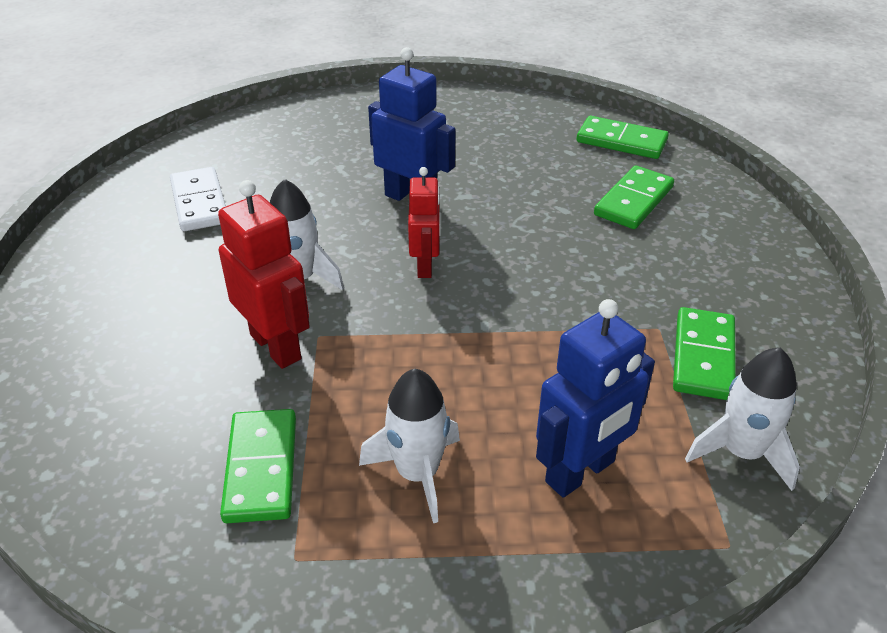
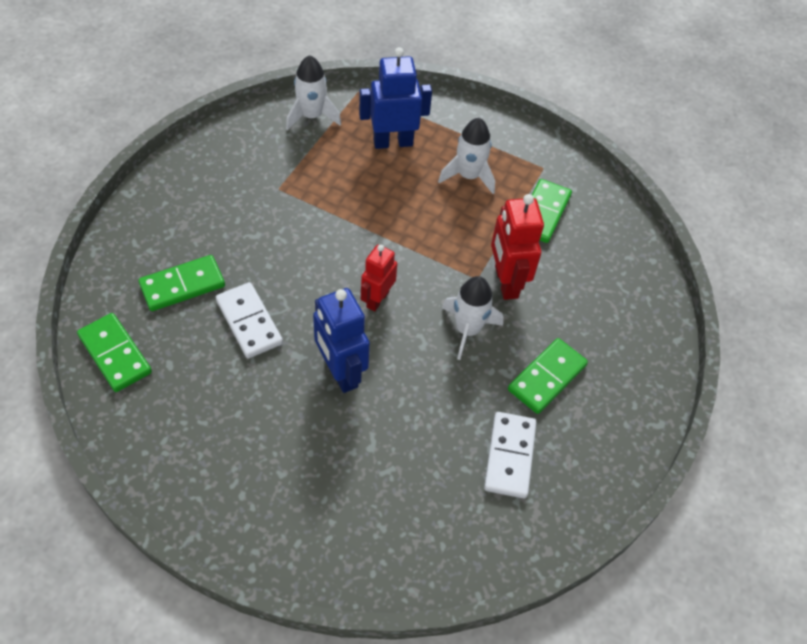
camera: 155 degrees left, 15 degrees up
(537, 200) = (249, 322): none -> white domino
(703, 357) = (274, 162): green domino -> green domino (546, 377)

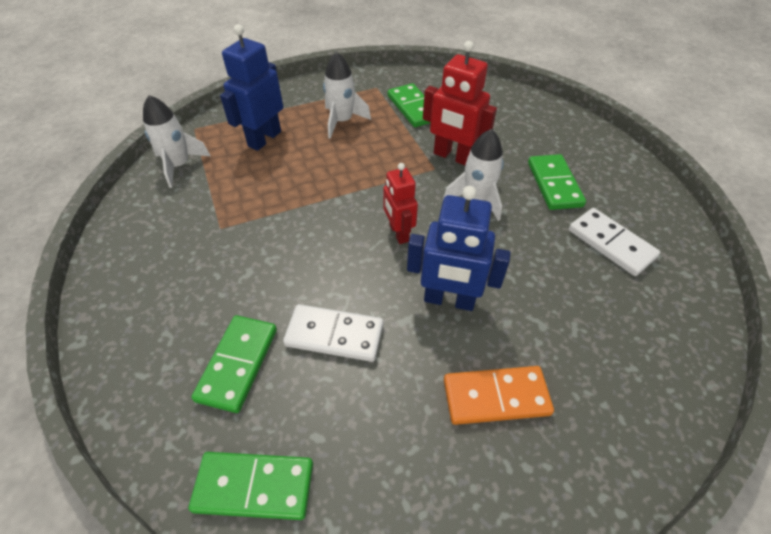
camera: 45 degrees left, 5 degrees down
(280, 448) = (496, 397): none -> orange domino

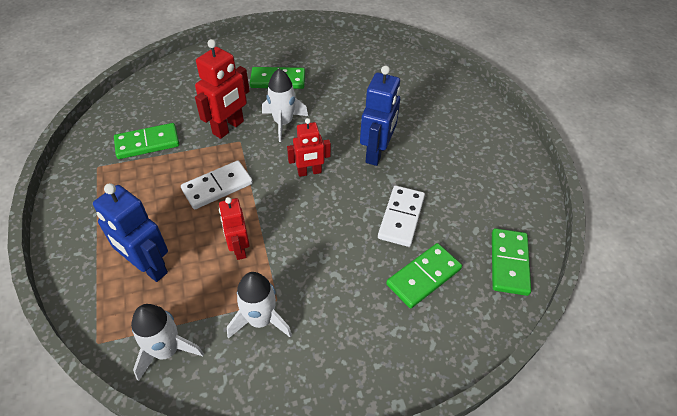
camera: 85 degrees left, 0 degrees up
(237, 364) = (423, 277): green domino -> green domino turned 60 degrees counterclockwise
(284, 191) = (239, 248): none -> red robot
(342, 121) = (146, 198): white rocket -> white rocket (261, 320)
(496, 397) = (447, 144): orange domino -> none
(611, 243) = (339, 69): white domino -> white domino (217, 186)

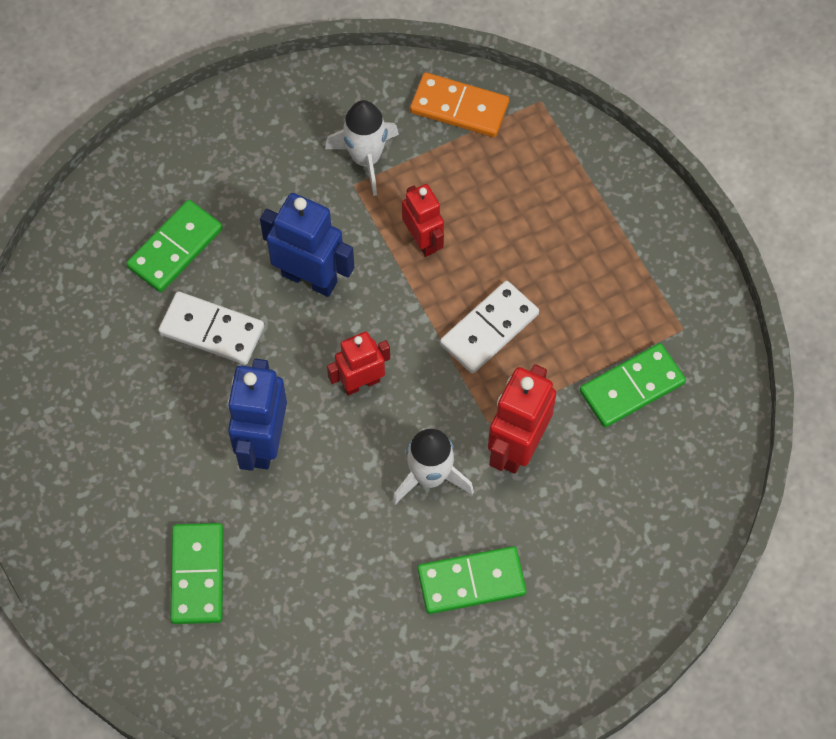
camera: 170 degrees right, 15 degrees up
(148, 267) = (527, 194): blue robot -> blue robot (309, 278)
(166, 350) = (459, 107): white rocket -> orange domino
(401, 217) = (212, 330): white domino -> white domino turned 75 degrees counterclockwise
(509, 263) = (62, 289): green domino -> green domino (197, 575)

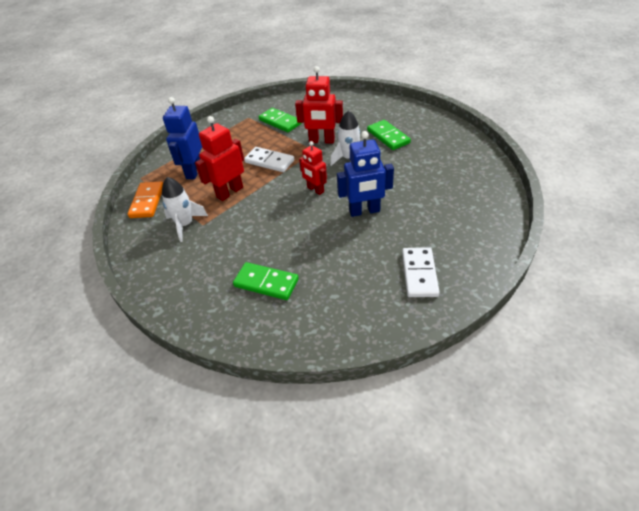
camera: 105 degrees left, 20 degrees down
(197, 575) = (446, 211): green domino -> none
(212, 330) = (312, 250): white domino -> white domino (419, 274)
(309, 278) = (265, 223): blue robot -> blue robot (194, 171)
(423, 240) = (229, 192): red robot -> red robot, size x1.52

